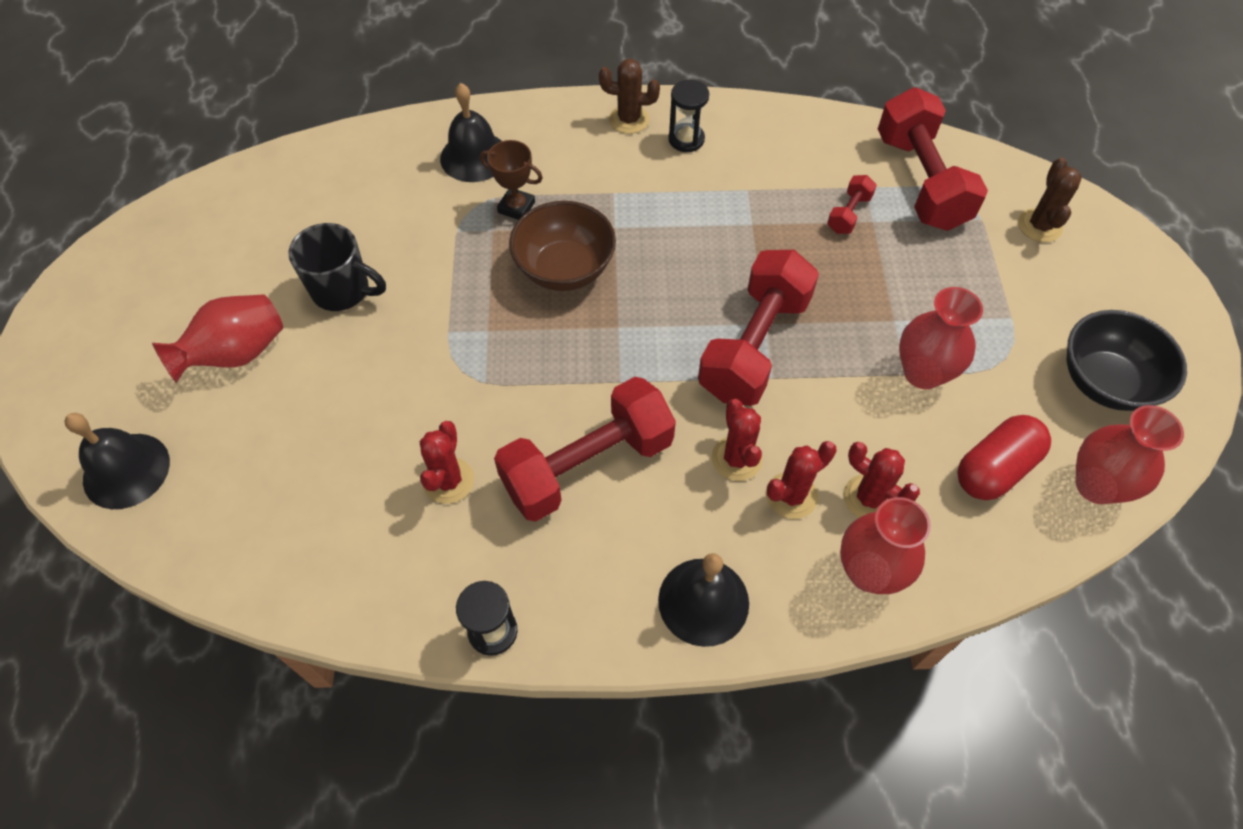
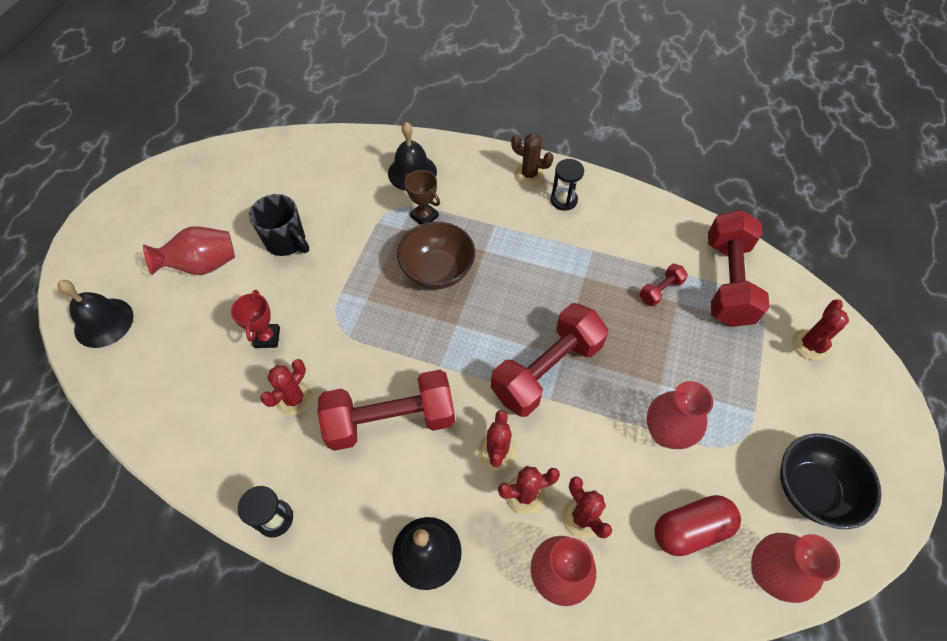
camera: 20 degrees right, 0 degrees up
(374, 418) = (267, 337): none -> red trophy
(1039, 226) = (809, 344): brown cactus -> red cactus

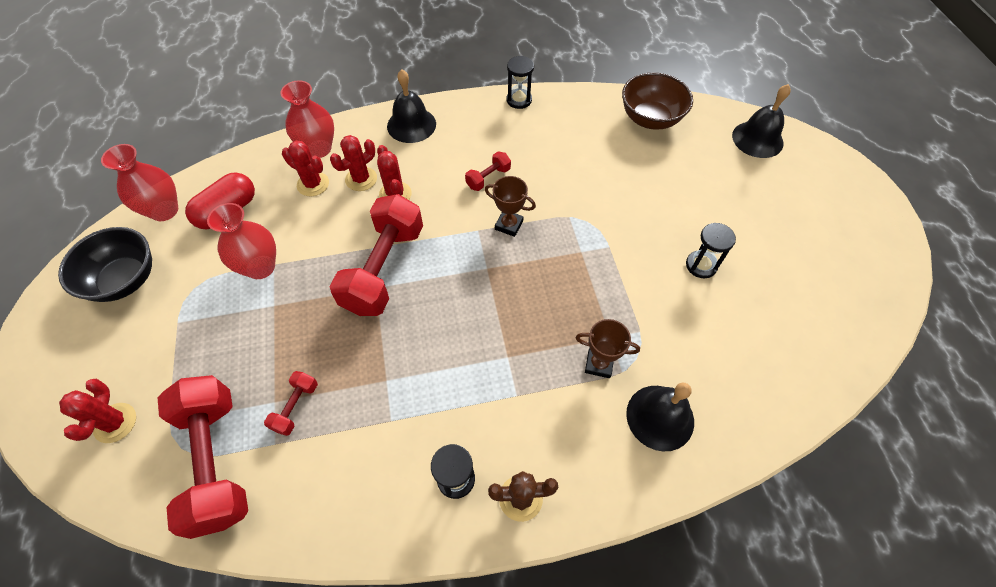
camera: 150 degrees right, 0 degrees up
(203, 265) = (744, 210): red vase -> none
(267, 337) = (630, 185): red trophy -> none
(287, 242) = (701, 265): black mug -> black hourglass
(294, 399) = (569, 159): red cactus -> none
(391, 420) = (488, 178): red dumbbell -> red dumbbell, size x0.44
(408, 355) = (509, 225): none -> brown trophy
(437, 271) = (539, 310): brown bowl -> brown bowl (650, 119)

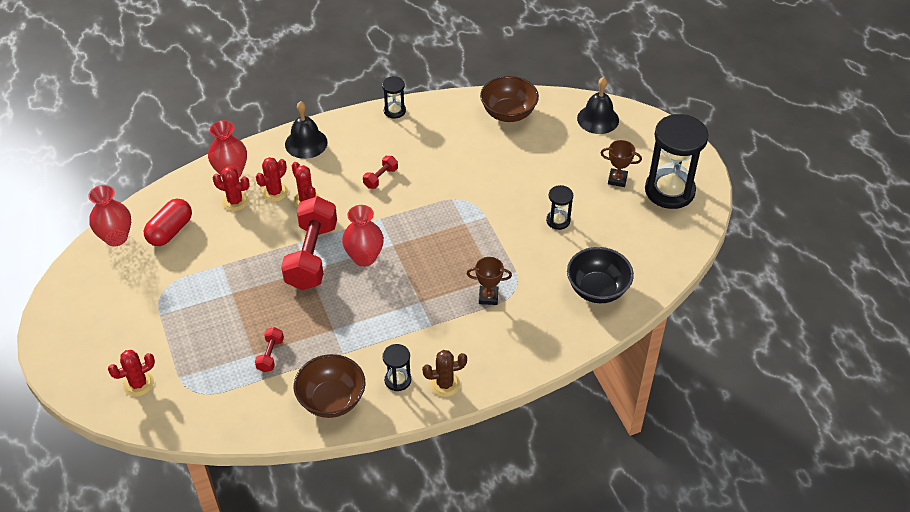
camera: 10 degrees left, 10 degrees down
(115, 423) = (138, 384): red cactus -> red cactus turned 75 degrees clockwise
(125, 280) = (105, 292): black bowl -> black bowl (597, 289)
(217, 461) = (223, 395): red dumbbell -> none
(260, 267) = (212, 268): red vase -> red vase (364, 257)
(358, 496) = (331, 400): none -> brown bowl
(509, 225) = (404, 211): brown trophy -> brown trophy (617, 179)
(660, 417) = (535, 323): black bell -> none
(848, 244) = (669, 191): none -> black hourglass

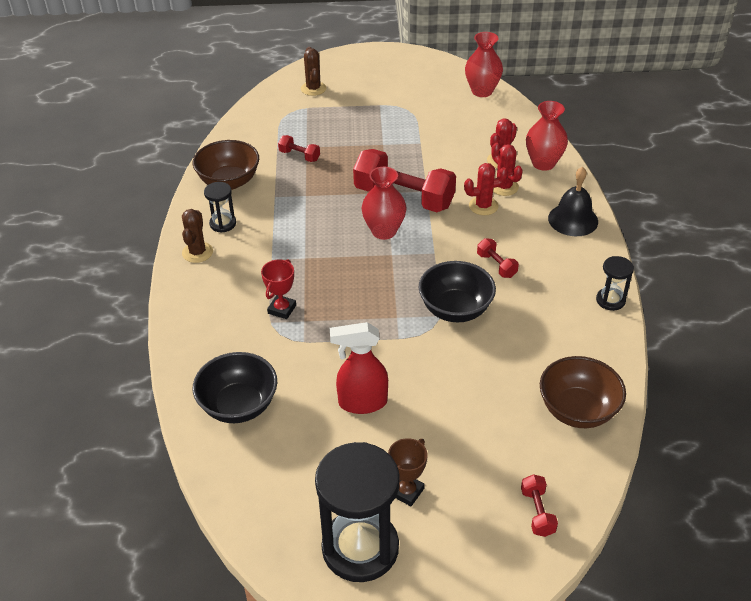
camera: 110 degrees right, 5 degrees down
(138, 384) = (313, 89): red cactus -> brown cactus
(170, 231) = (477, 119): red capsule -> none
(441, 191) = (455, 309): none -> black bowl
(488, 297) = (282, 309): brown trophy -> red trophy
(558, 221) = (362, 403): black hourglass -> red spray bottle
(598, 119) = (537, 512): black bell -> red dumbbell

